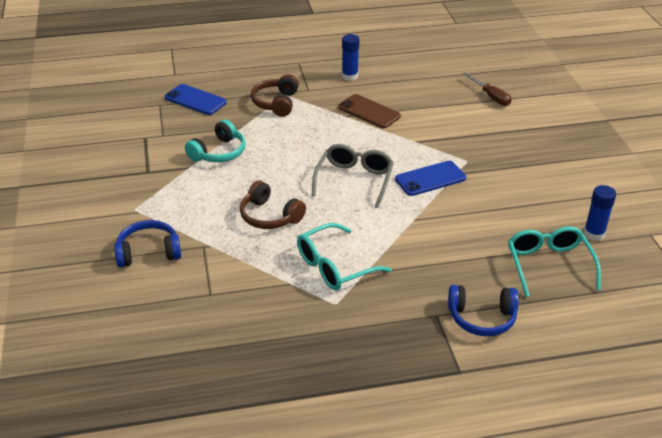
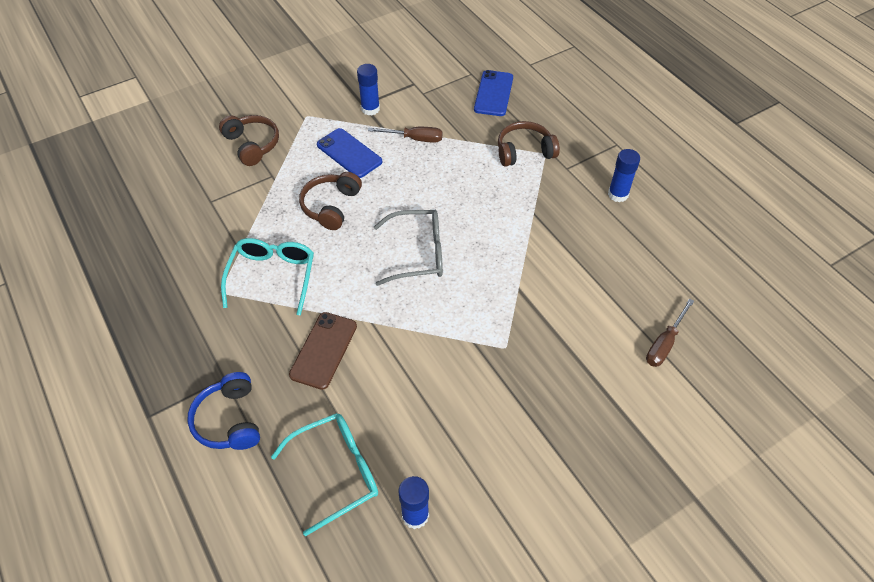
camera: 70 degrees right, 15 degrees up
(148, 252) = (252, 145): blue headphones -> brown headphones
(158, 169) = (370, 109): none -> blue glue stick
(219, 152) = (414, 139): turquoise headphones -> brown screwdriver
(334, 267) = (273, 276): turquoise glasses -> turquoise glasses turned 60 degrees clockwise
(369, 112) = (554, 231): brown phone -> brown phone (324, 350)
(430, 179) = (451, 319): blue phone -> blue phone (349, 153)

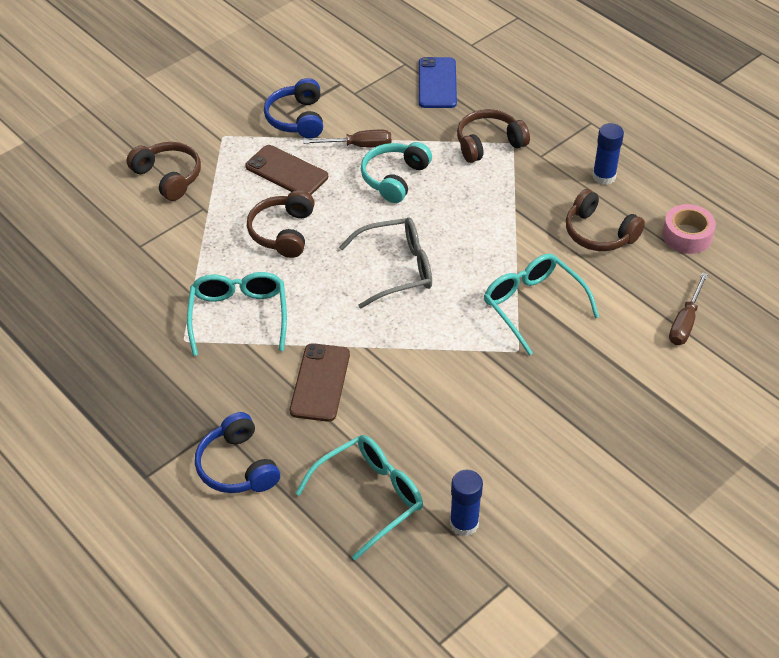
camera: 10 degrees left, 5 degrees down
(349, 153) = (286, 171): blue phone -> brown phone
(370, 109) = (297, 119): blue glue stick -> blue headphones
(437, 171) = (394, 178): none -> turquoise headphones
(528, 305) = (532, 305): none -> turquoise glasses
(602, 246) = (599, 233): none -> brown headphones
(682, 260) = (687, 235): none -> pink tape

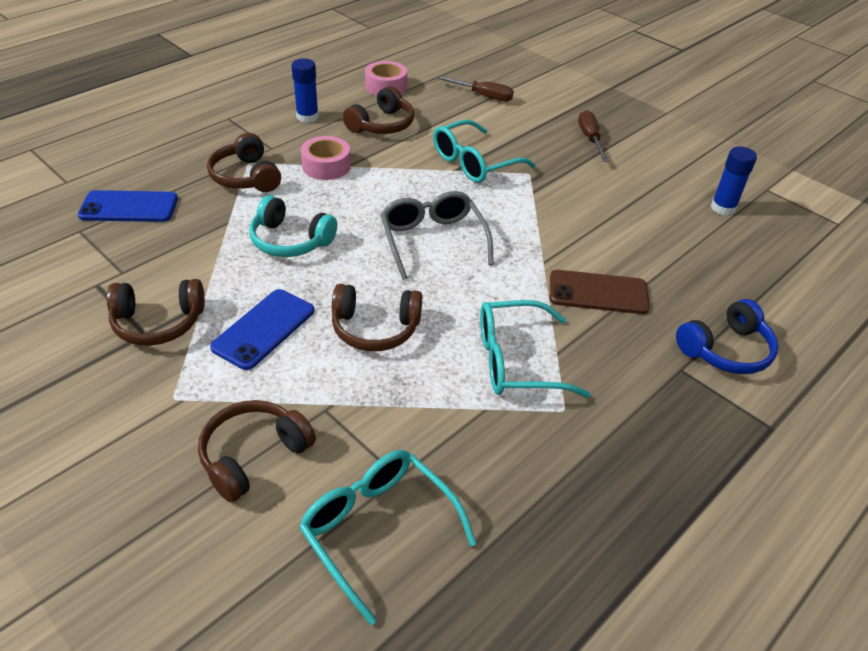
camera: 95 degrees left, 5 degrees down
(286, 171) = (263, 329): brown phone -> blue phone
(297, 119) = (158, 322): blue headphones -> brown headphones
(359, 146) = (227, 268): brown screwdriver -> brown screwdriver (590, 139)
(370, 497) = (720, 259): turquoise glasses -> turquoise glasses (377, 529)
(513, 194) = (326, 166): none -> pink tape

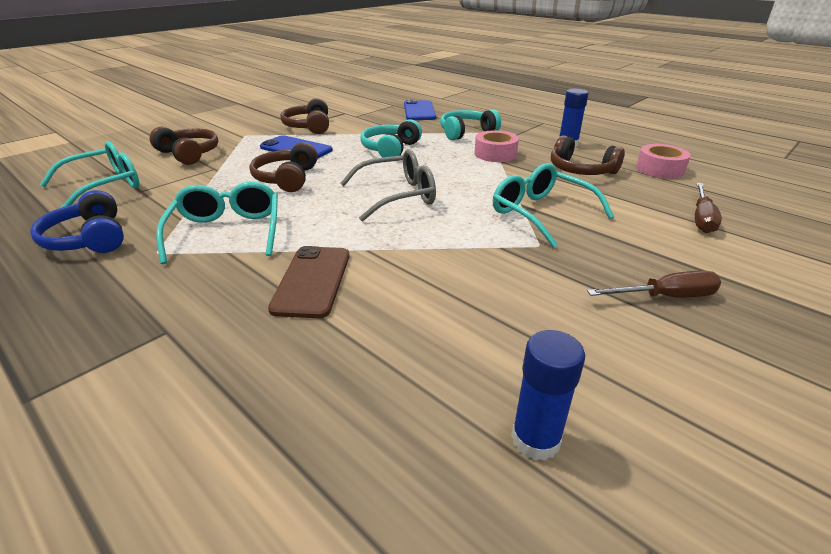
camera: 90 degrees right, 10 degrees down
(246, 177) = (466, 133): brown headphones -> turquoise headphones
(726, 350) = (178, 378): blue headphones -> blue headphones (88, 239)

